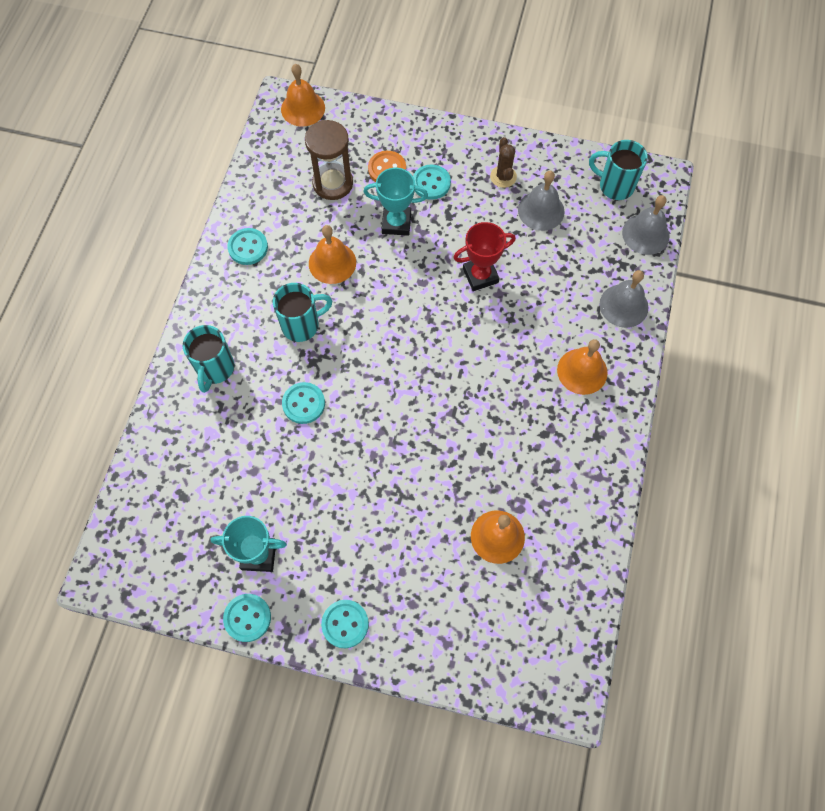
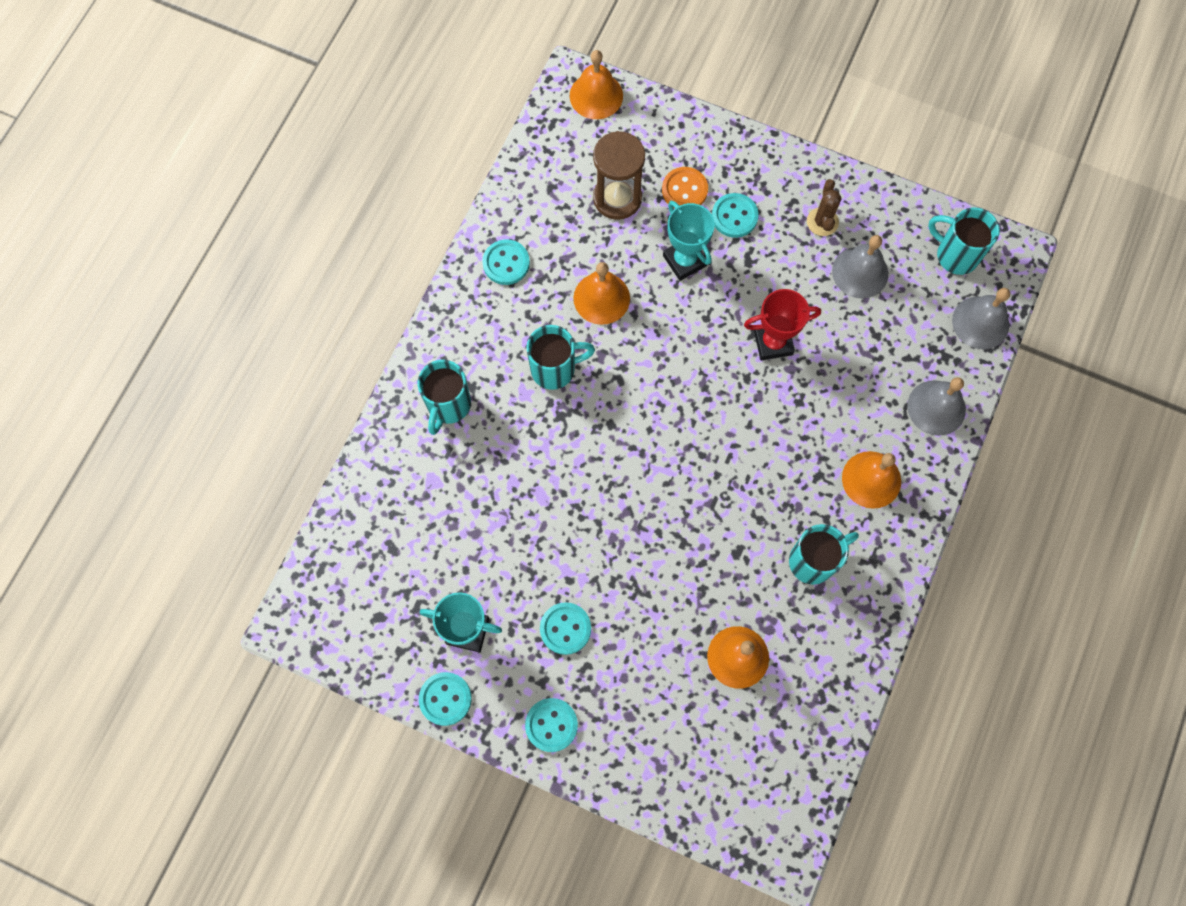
camera: 10 degrees right, 5 degrees up
(303, 403) = (543, 464): turquoise button -> turquoise button (565, 628)
(396, 223) = (684, 260): turquoise trophy -> turquoise trophy turned 45 degrees clockwise
(547, 445) = (813, 561): none -> turquoise mug

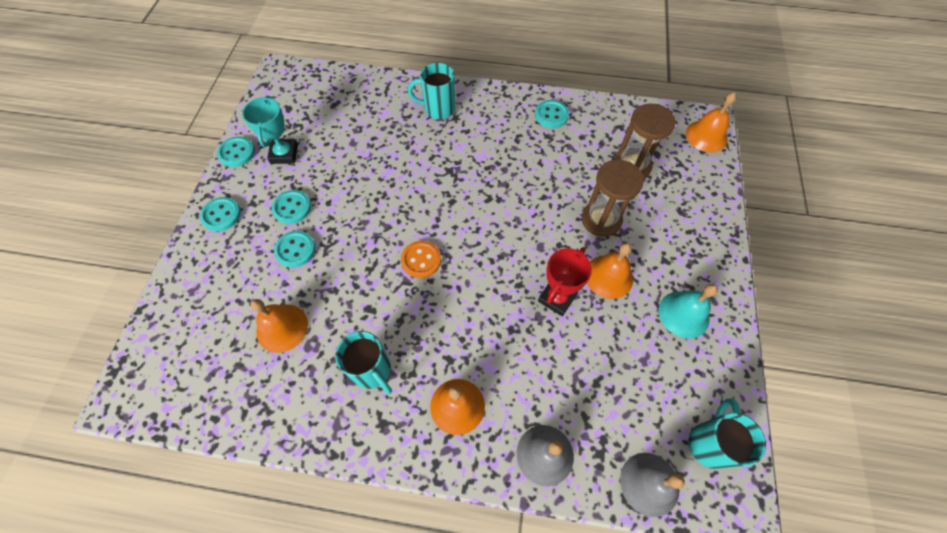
camera: 75 degrees right, 10 degrees down
(555, 369) = (483, 159): turquoise mug -> none
(601, 298) = (548, 174): orange bell -> orange bell (608, 276)
(684, 190) = (660, 207): orange button -> orange button (421, 260)
(684, 260) = (601, 220): turquoise trophy -> brown hourglass
(734, 216) = (655, 246): turquoise button -> turquoise button (295, 250)
(773, 342) = (557, 298): red trophy -> red trophy turned 60 degrees clockwise
(822, 222) = (683, 314): brown cactus -> turquoise bell
(860, 272) = (651, 356): grey bell -> none

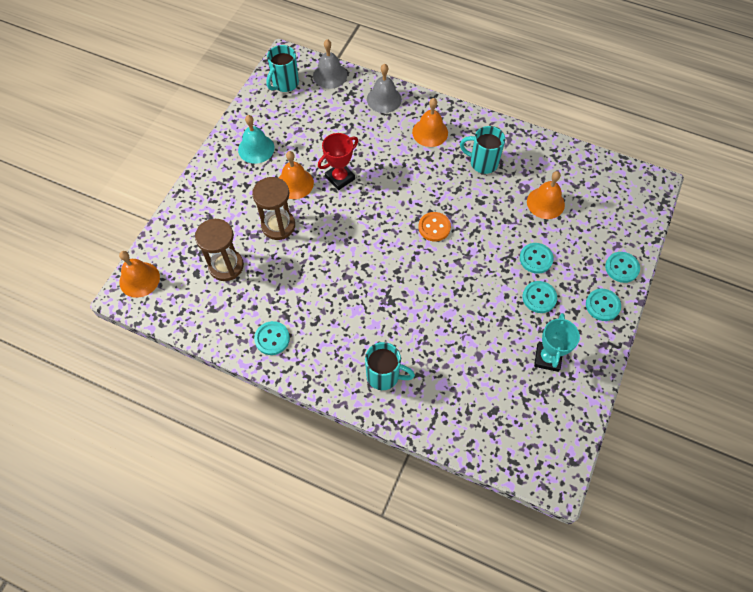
camera: 165 degrees left, 0 degrees up
(237, 153) = (595, 371): turquoise button -> turquoise button (621, 268)
(372, 371) = (482, 163): turquoise mug -> turquoise mug turned 45 degrees counterclockwise

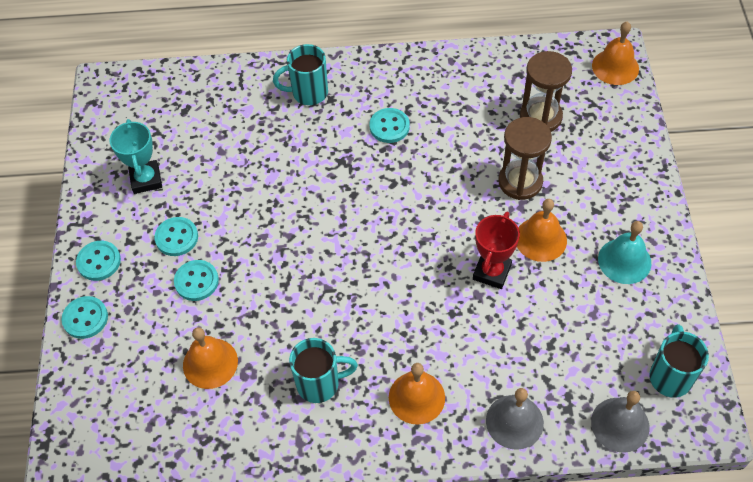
camera: 155 degrees right, 5 degrees down
(272, 339) = (439, 76): turquoise button -> turquoise button (389, 126)
(434, 227) = (338, 263): orange button -> none

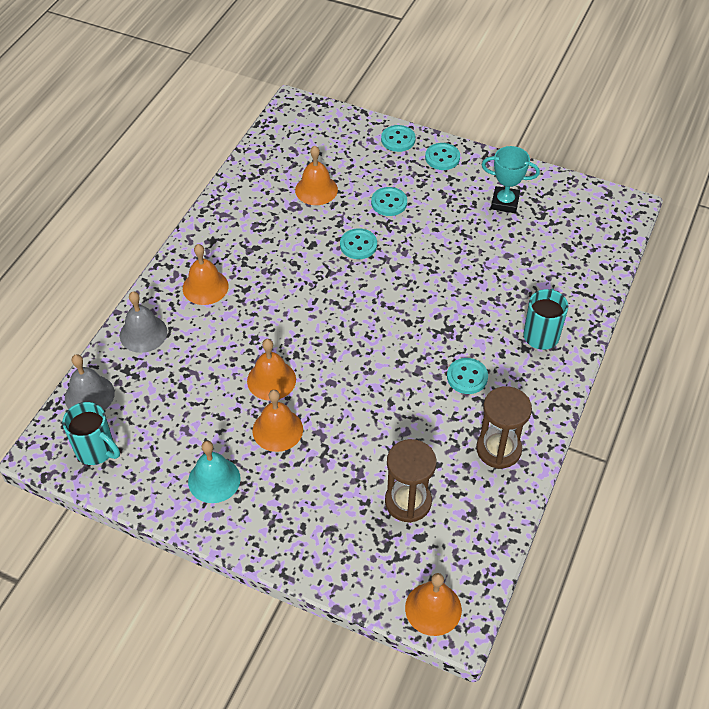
camera: 115 degrees right, 5 degrees down
(176, 237) = (436, 203): turquoise button -> turquoise button (358, 245)
(320, 383) = (257, 239): turquoise mug -> none
(492, 272) = (271, 380): red trophy -> orange bell
(520, 182) = (345, 445): brown hourglass -> brown hourglass (498, 449)

